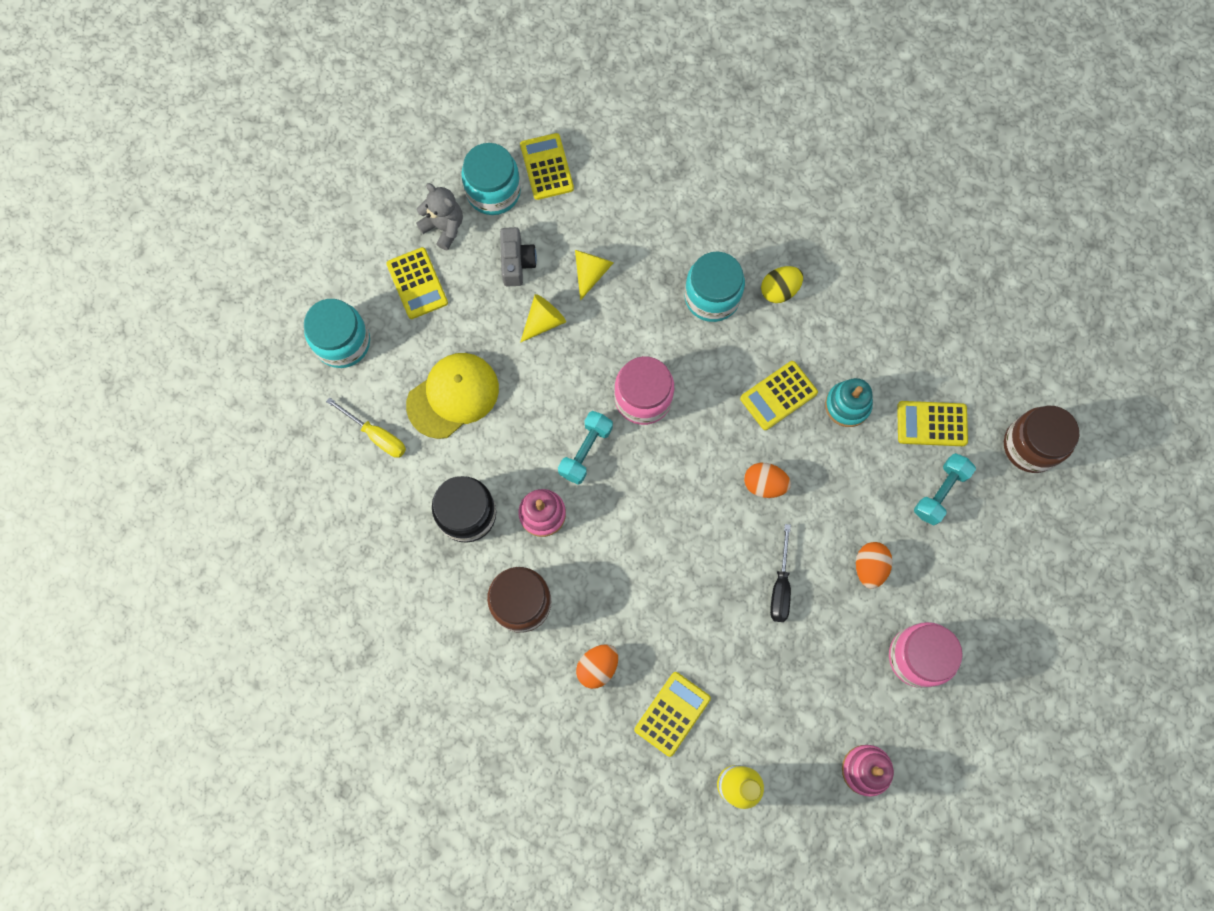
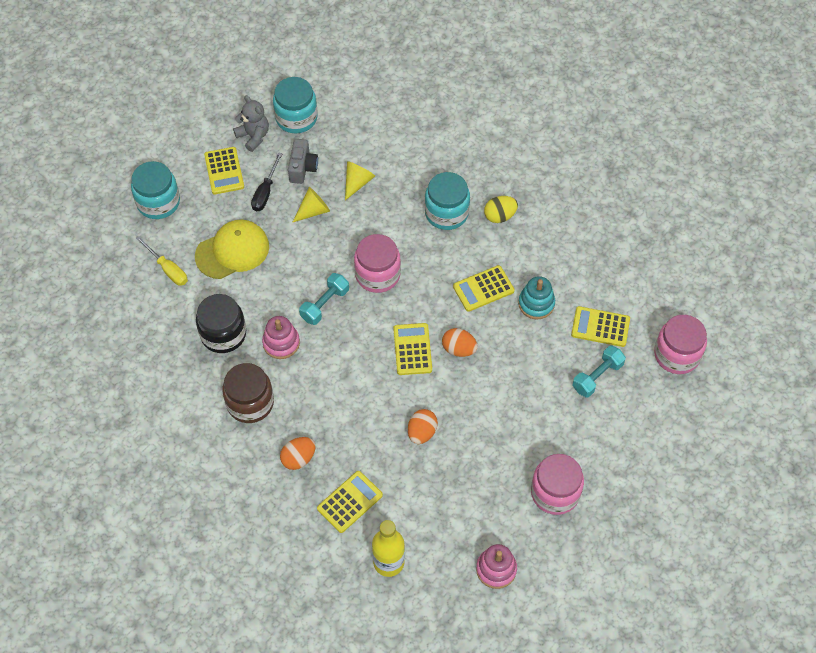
camera: 10 degrees right, 15 degrees down
(546, 167) = (340, 107): yellow calculator -> yellow calculator (412, 349)
(780, 586) = (456, 424): black screwdriver -> black screwdriver (265, 192)
(869, 567) = (529, 421): orange egg -> orange egg (422, 432)
(1031, 446) = (676, 355): brown jar -> pink jar

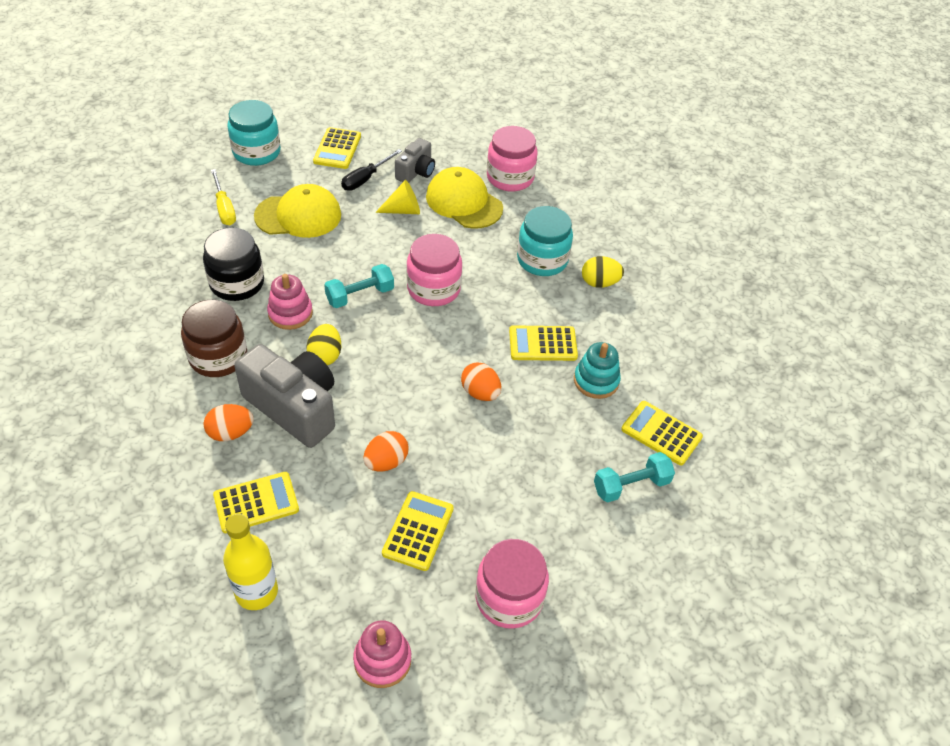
camera: 20 degrees right, 10 degrees down
(253, 136) = (385, 132): grey teddy bear -> none
(296, 118) = (436, 131): turquoise jar -> none
(329, 367) = (325, 356): none -> yellow egg
(332, 419) = (294, 407): none -> grey camera
(357, 182) = (464, 202): yellow cone -> yellow cap
(412, 349) = (427, 373): yellow calculator -> yellow calculator (418, 531)
(676, 355) = (744, 500): pink jar -> pink jar (510, 177)

